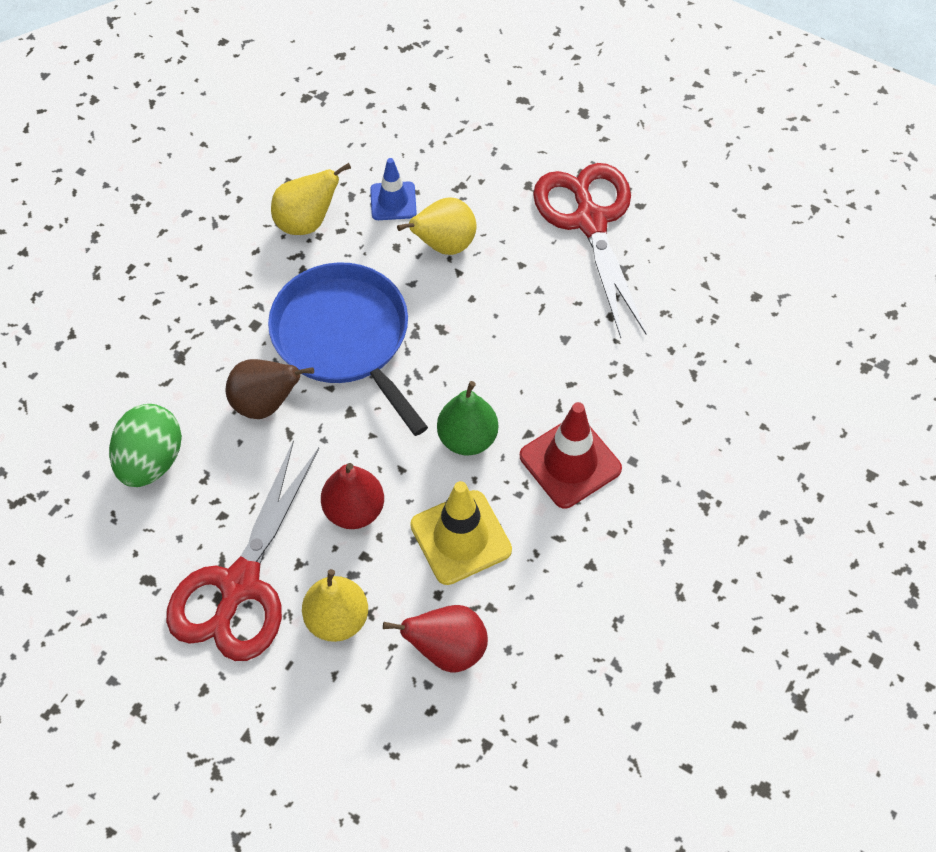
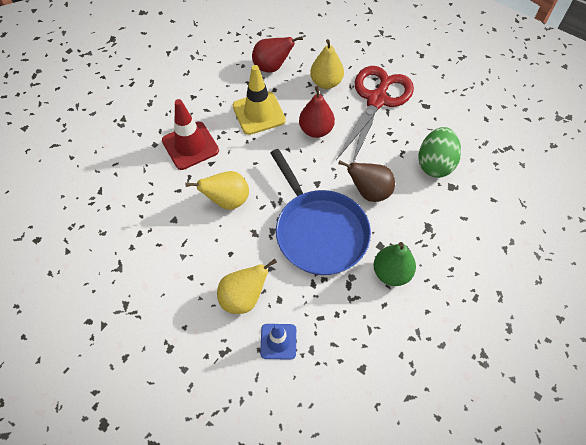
camera: 175 degrees left, 0 degrees up
(307, 222) = (346, 327): yellow pear -> yellow pear (227, 201)
(467, 438) = (247, 163): green pear -> green pear (391, 273)
(590, 221) = (131, 310): red scissors -> none

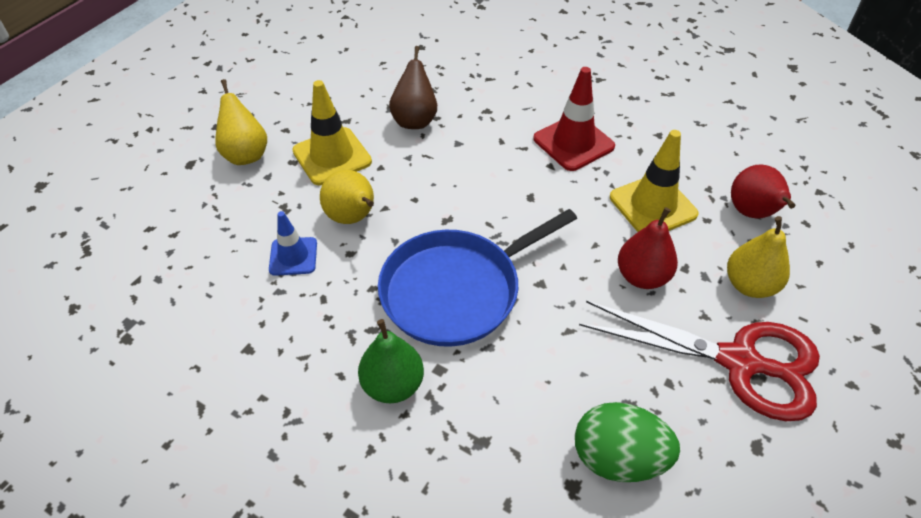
camera: 85 degrees right, 10 degrees down
(170, 315) = (332, 156): none -> yellow traffic cone
(227, 201) = (493, 188): yellow pear -> yellow pear (246, 154)
(369, 192) = (536, 353): brown pear -> brown pear (415, 120)

